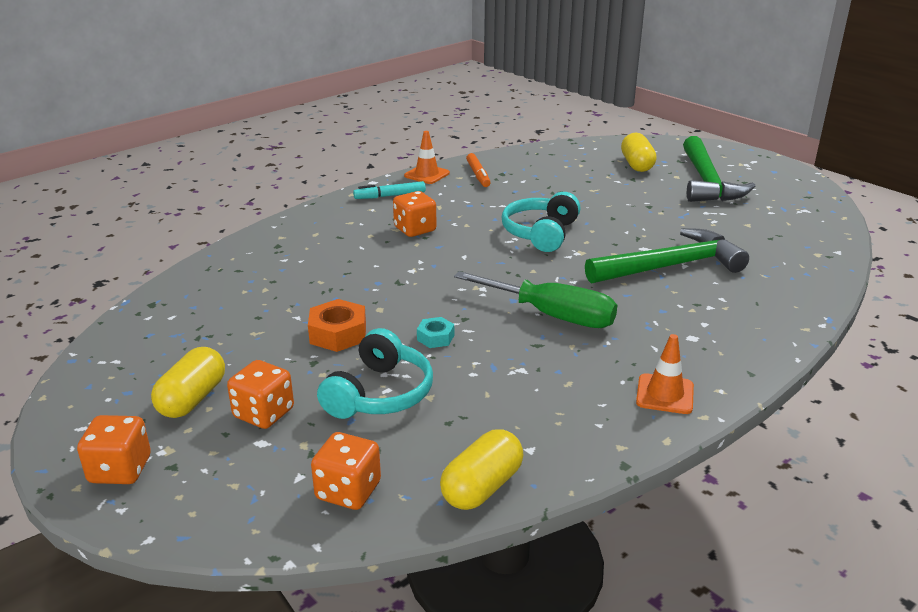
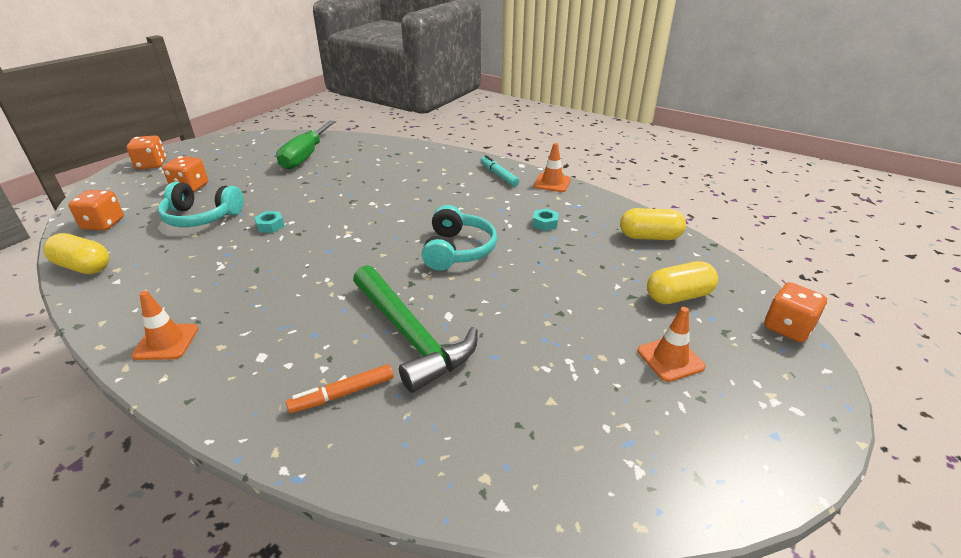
camera: 75 degrees right, 5 degrees up
(192, 399) = (210, 167): yellow capsule -> yellow capsule (649, 237)
(338, 334) = (278, 192): orange nut -> none
(415, 229) = (441, 194): orange dice -> orange dice (787, 327)
(478, 175) = (569, 205): orange marker -> orange marker (342, 394)
(508, 190) = (545, 223): none -> turquoise nut
(540, 233) = (458, 250): turquoise headphones -> turquoise headphones turned 90 degrees clockwise
(552, 315) = (302, 271): green screwdriver -> green screwdriver (305, 156)
(707, 182) = (670, 359): green hammer -> orange traffic cone

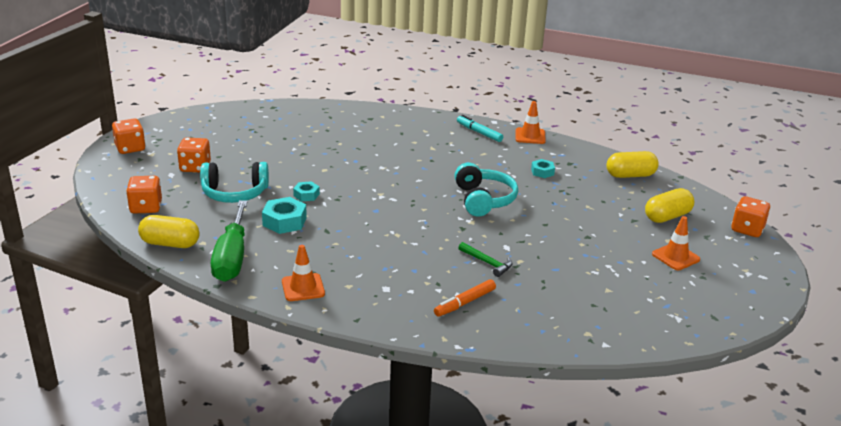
camera: 15 degrees left, 5 degrees down
(222, 253) = (284, 221): none -> turquoise nut
(305, 156) = (281, 128): green screwdriver -> green screwdriver (232, 258)
(410, 335) = (487, 263): green hammer -> green hammer, size x0.44

